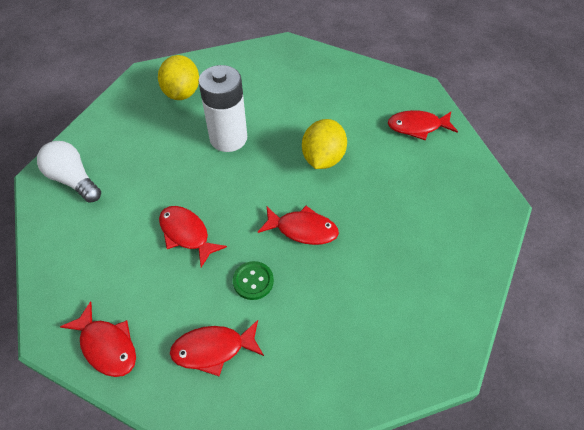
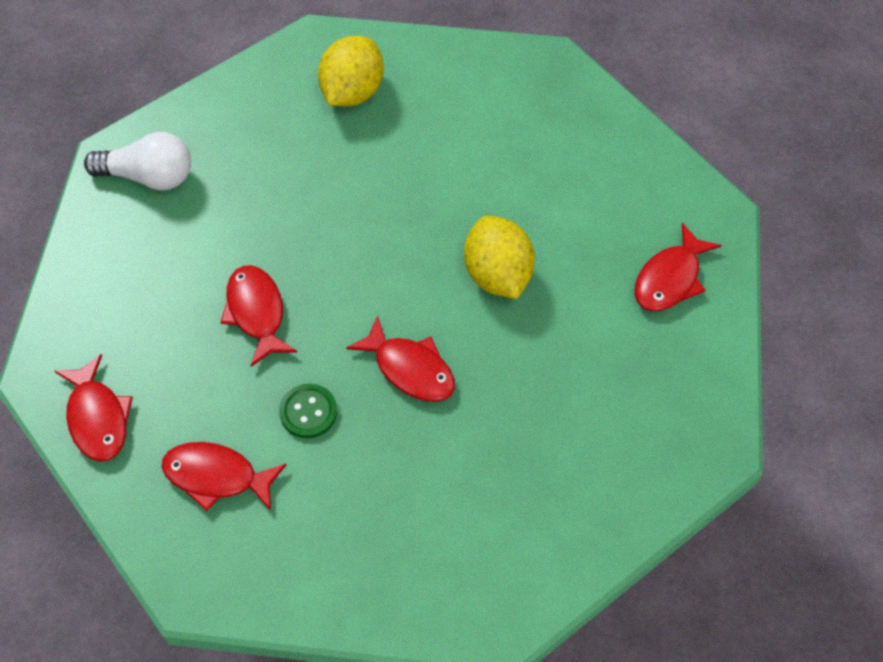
camera: 25 degrees right, 5 degrees up
(73, 180) = (149, 176): white light bulb -> white light bulb turned 120 degrees clockwise
(228, 138) = (381, 191): white battery -> none
(323, 158) = (497, 275): yellow lemon -> yellow lemon turned 60 degrees counterclockwise
(417, 127) = (670, 279): red fish -> red fish turned 75 degrees counterclockwise

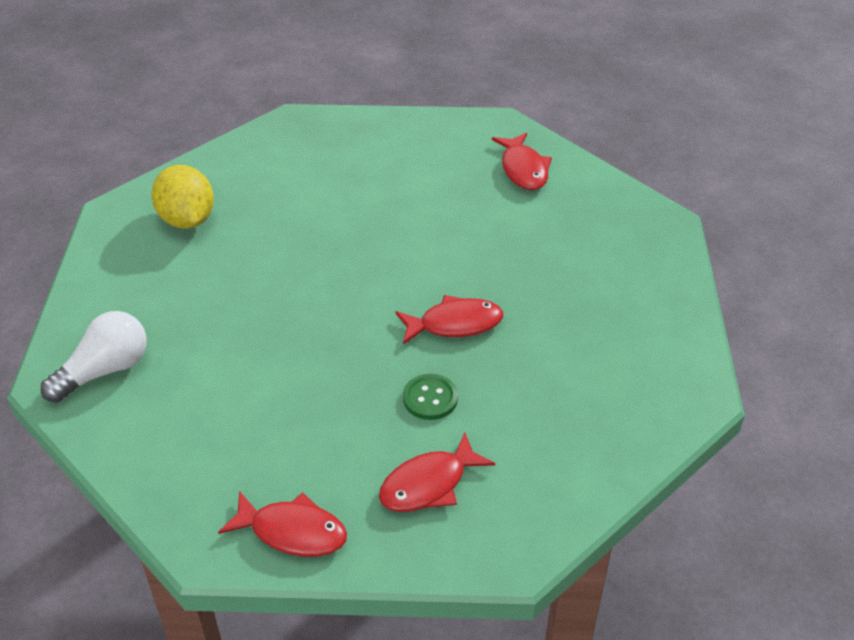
camera: 50 degrees left, 15 degrees down
(256, 312) = (310, 378): red fish -> none
(497, 275) = (430, 239): yellow lemon -> none

